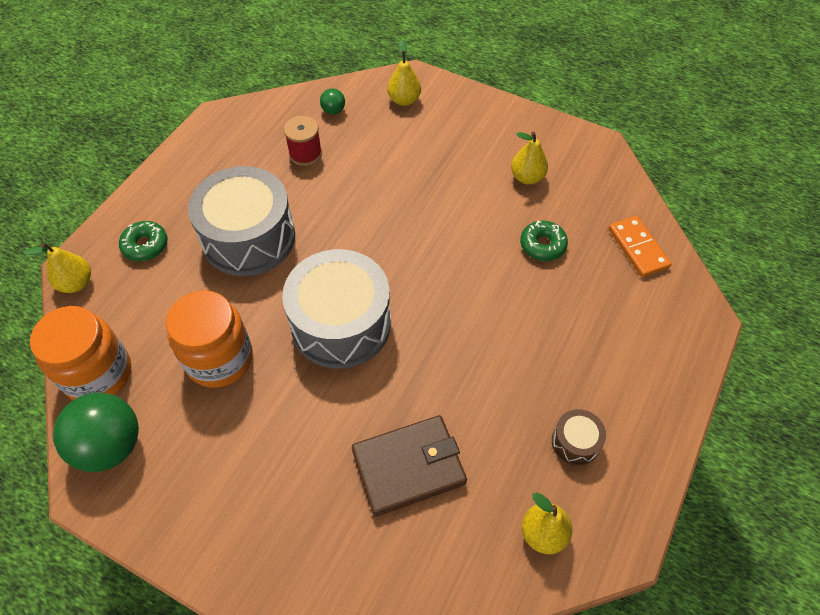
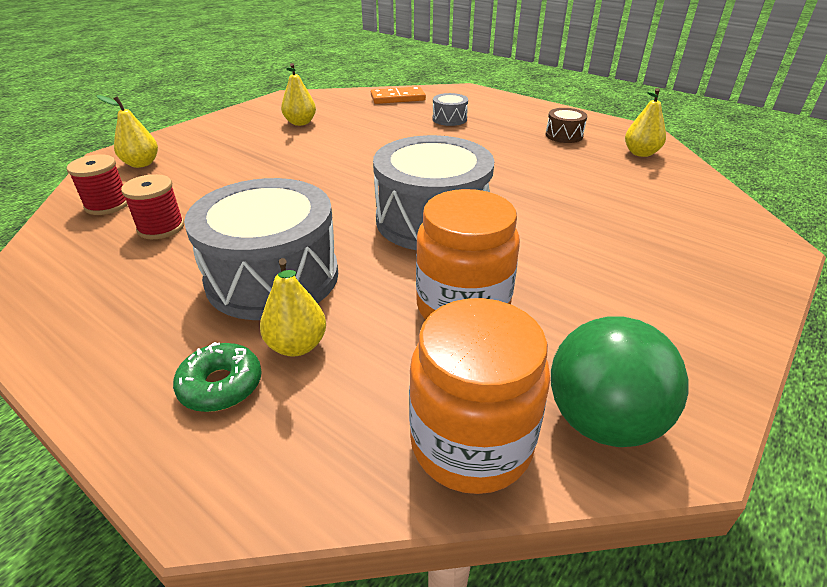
camera: 80 degrees left, 20 degrees down
(76, 283) = (255, 490): yellow pear -> yellow pear (297, 345)
(333, 111) = (107, 205): green ball -> red spool
(409, 466) = (595, 198): brown wallet -> none
(542, 245) = (378, 125): green donut -> none
(586, 311) = (449, 119): none -> grey drum

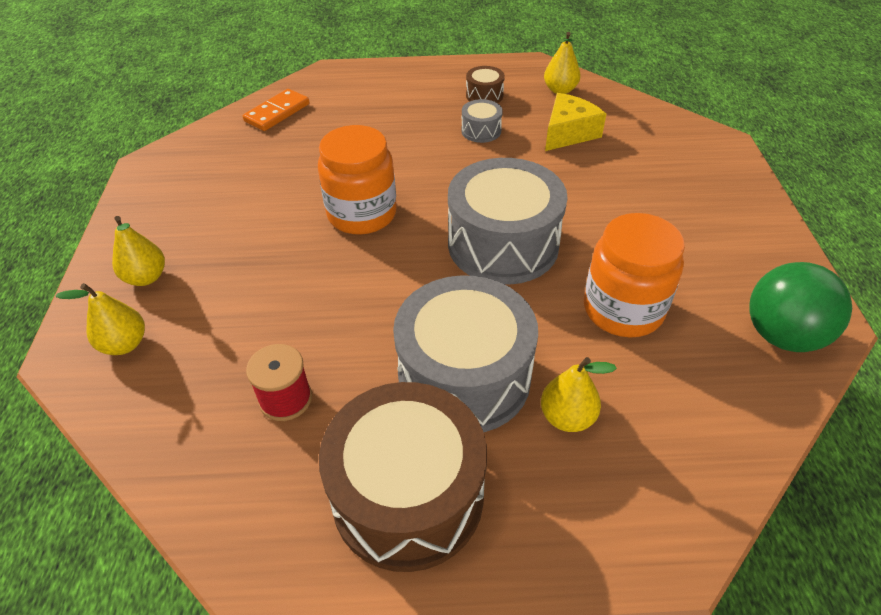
camera: 40 degrees left, 10 degrees up
(107, 205) = (179, 413): red spool -> none
(127, 316) = (408, 495): none -> brown drum
(221, 385) = (565, 485): green donut -> none
(300, 123) = (222, 195): yellow pear -> yellow pear (146, 277)
(449, 119) = (366, 119): grey drum -> grey drum (481, 131)
(471, 443) = (745, 401): orange jar -> orange jar (362, 214)
(604, 180) = (568, 133): none -> yellow cheese

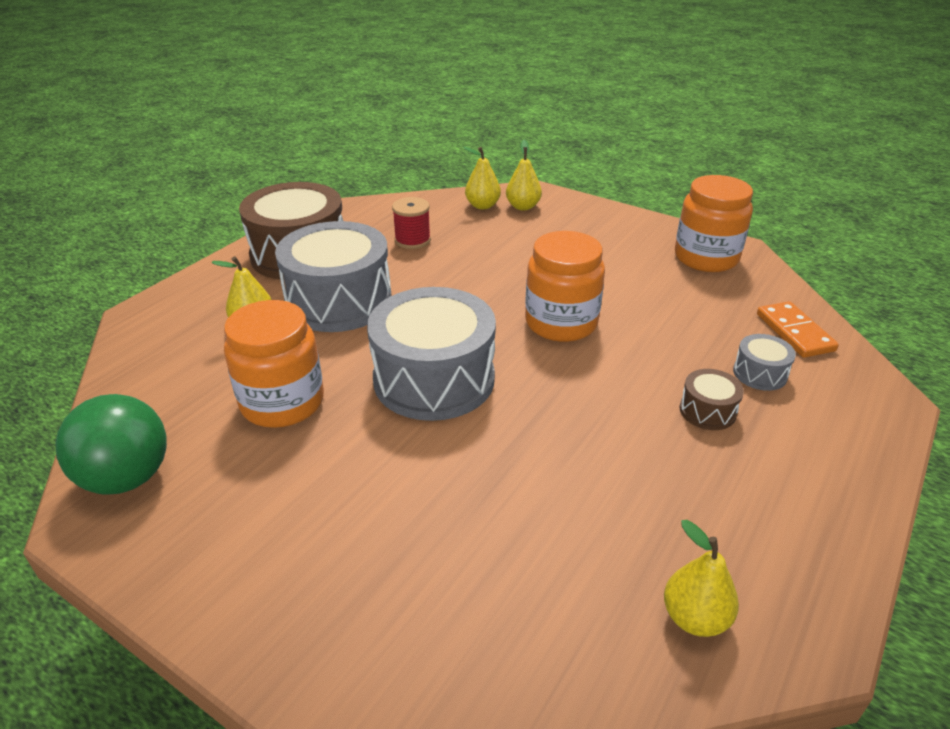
camera: 125 degrees right, 10 degrees down
(146, 277) = (580, 222): yellow pear -> yellow pear (482, 206)
(181, 176) = (706, 258): none -> orange jar
(481, 131) = (640, 463): grey drum -> grey drum (760, 373)
(484, 95) = (733, 515): brown drum -> brown drum (707, 411)
(568, 133) = (567, 545): yellow cheese -> none

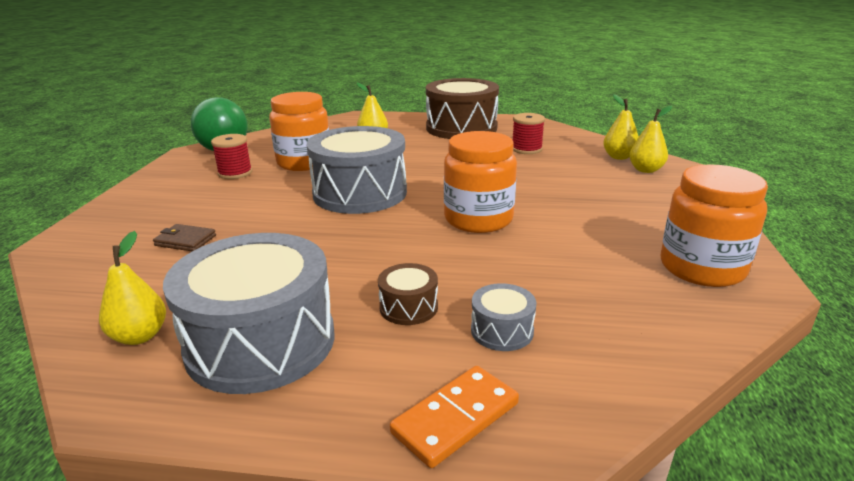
camera: 65 degrees right, 10 degrees down
(253, 478) = (235, 173): none -> red spool
(339, 301) = (421, 149): grey drum -> grey drum (261, 342)
(465, 558) = (185, 240): none -> brown wallet
(795, 332) = (616, 347): orange domino -> orange domino (456, 418)

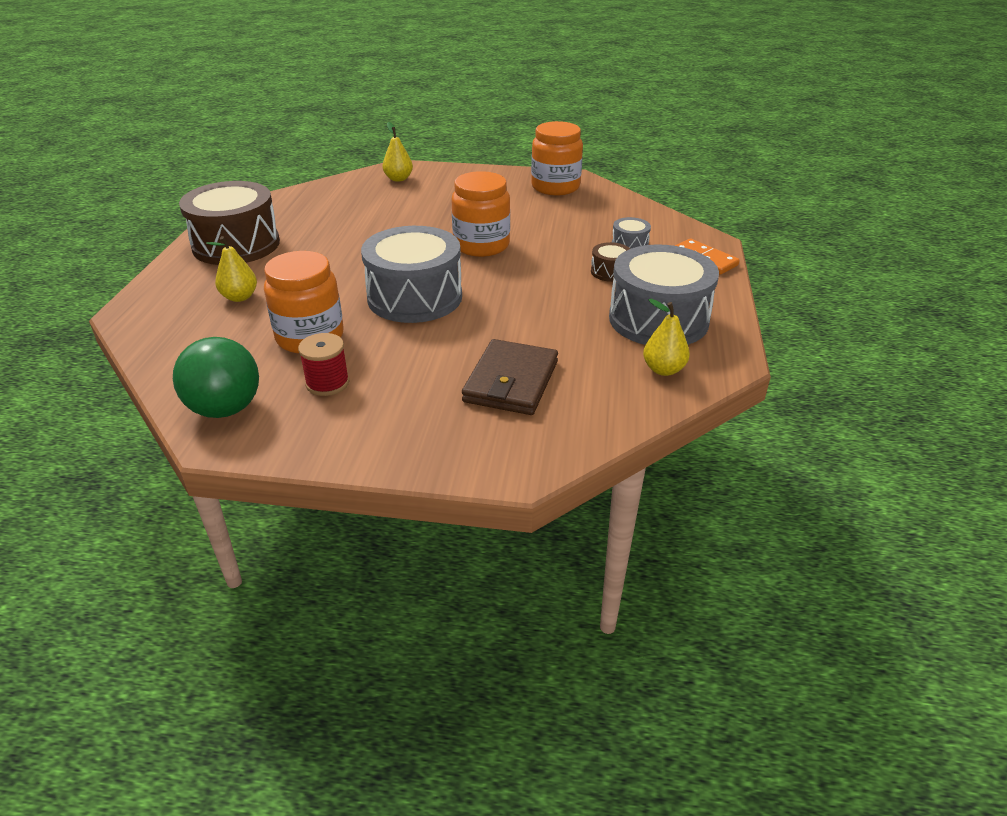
camera: 90 degrees left, 10 degrees up
(185, 240) = (511, 382): brown wallet -> brown wallet, size x1.99
(526, 149) = (326, 217): red spool -> none
(619, 157) = (365, 184): yellow pear -> none

